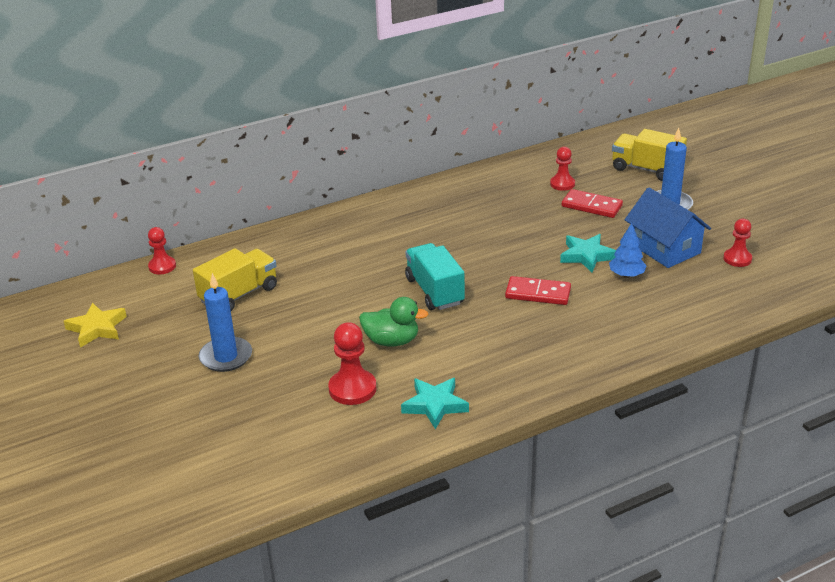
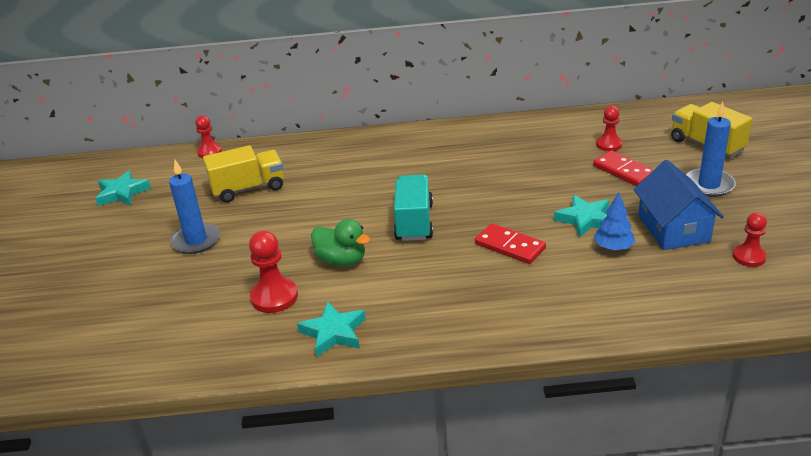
camera: 25 degrees right, 0 degrees up
(97, 328) = (122, 193): yellow star -> turquoise star

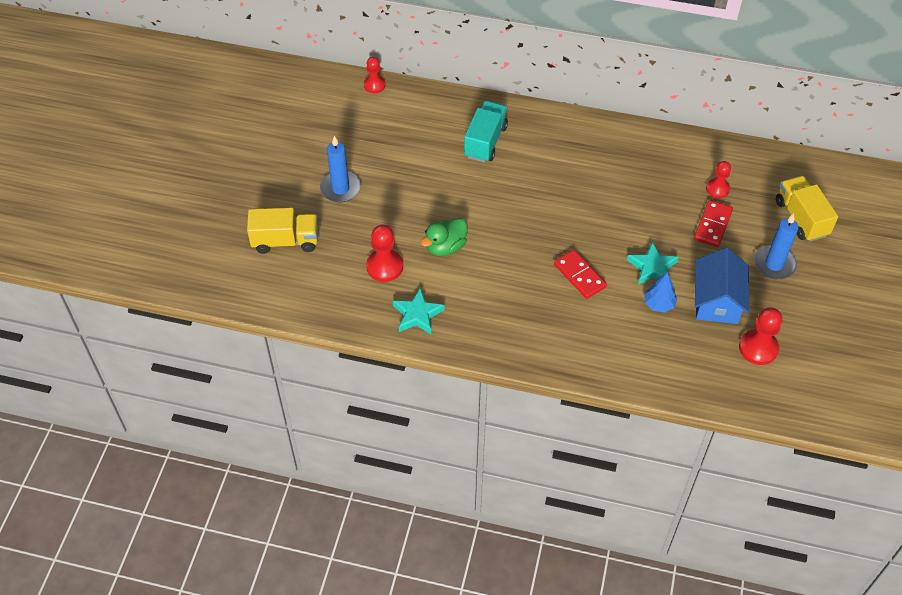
camera: 15 degrees right, 20 degrees up
(122, 193) = (293, 113): turquoise star -> none
(248, 189) = (395, 142): yellow truck -> yellow truck (285, 241)
(341, 260) = (445, 247): green duck -> green duck turned 90 degrees clockwise
(414, 222) = (515, 225): turquoise truck -> turquoise truck (485, 141)
(624, 171) = (712, 225): red domino -> red domino turned 45 degrees clockwise
(749, 257) = (758, 348): red pawn -> red pawn, size x1.51

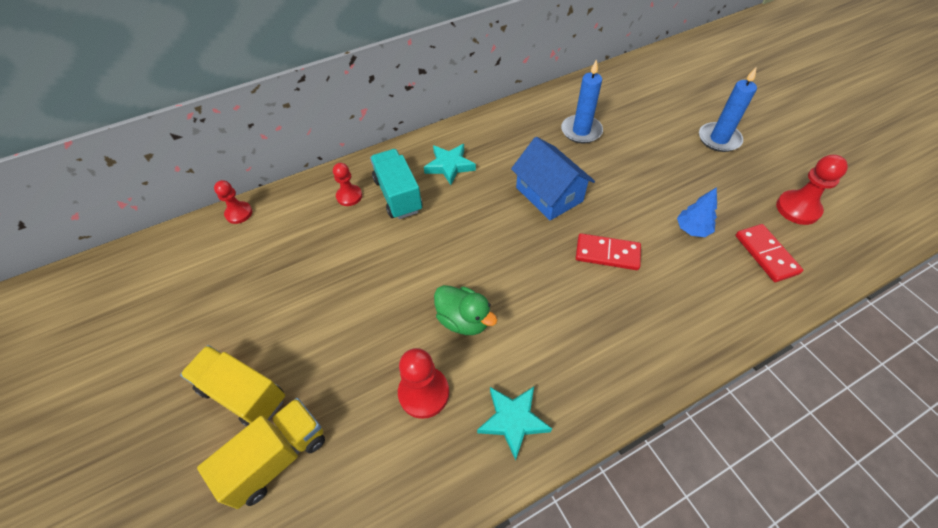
camera: 40 degrees left, 0 degrees up
(340, 188) = (292, 341): blue candle -> blue candle (581, 131)
(445, 247) = (463, 320): green duck -> green duck turned 60 degrees counterclockwise
(652, 267) = (649, 203): turquoise star -> turquoise star (449, 166)
(712, 225) = (645, 140): red domino -> red domino (766, 254)
(717, 189) = (615, 113): red pawn -> red pawn (349, 196)
(717, 300) = (723, 194): blue house -> blue house (549, 194)
(801, 218) = (690, 97): yellow truck -> yellow truck (243, 394)

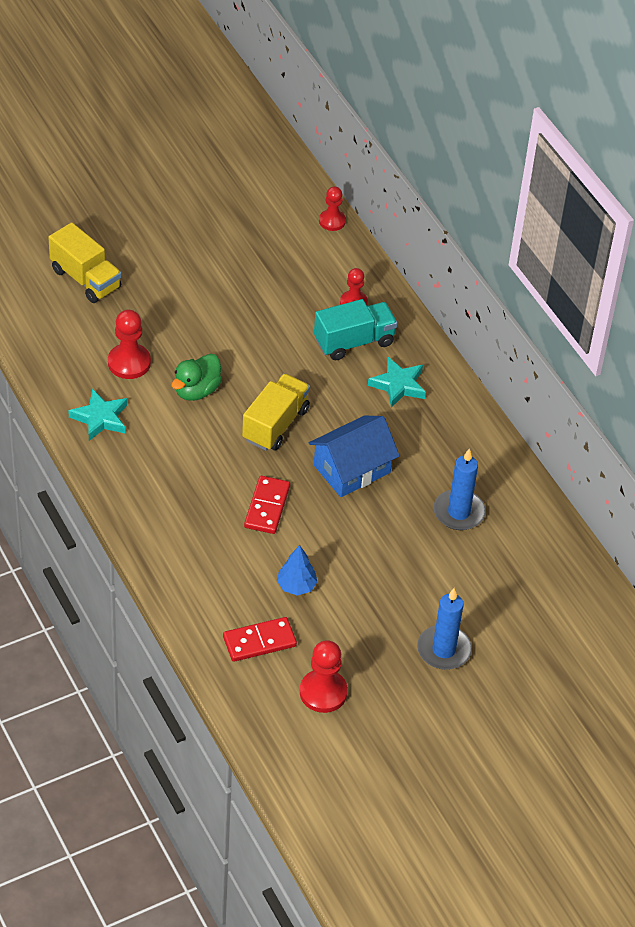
camera: 85 degrees right, 5 degrees down
(243, 394) = (138, 252): yellow truck -> yellow truck (275, 424)

